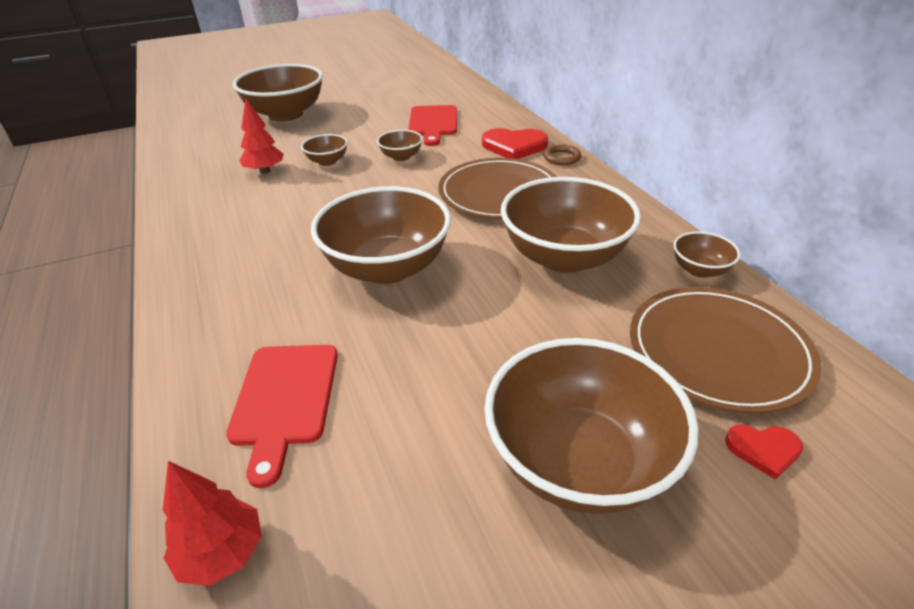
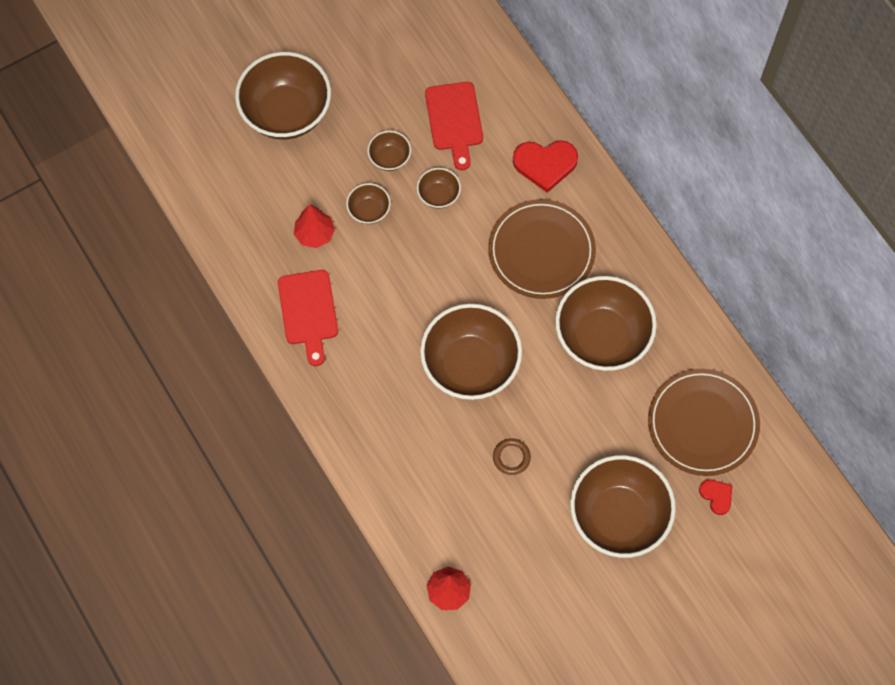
camera: 10 degrees left, 30 degrees up
(285, 399) = (442, 496): red cutting board -> red cutting board (308, 311)
(562, 158) = (592, 183): brown ring -> brown ring (511, 457)
(700, 270) = (701, 342): brown bowl -> brown bowl (389, 158)
(763, 450) = (716, 496): red heart -> red heart turned 120 degrees counterclockwise

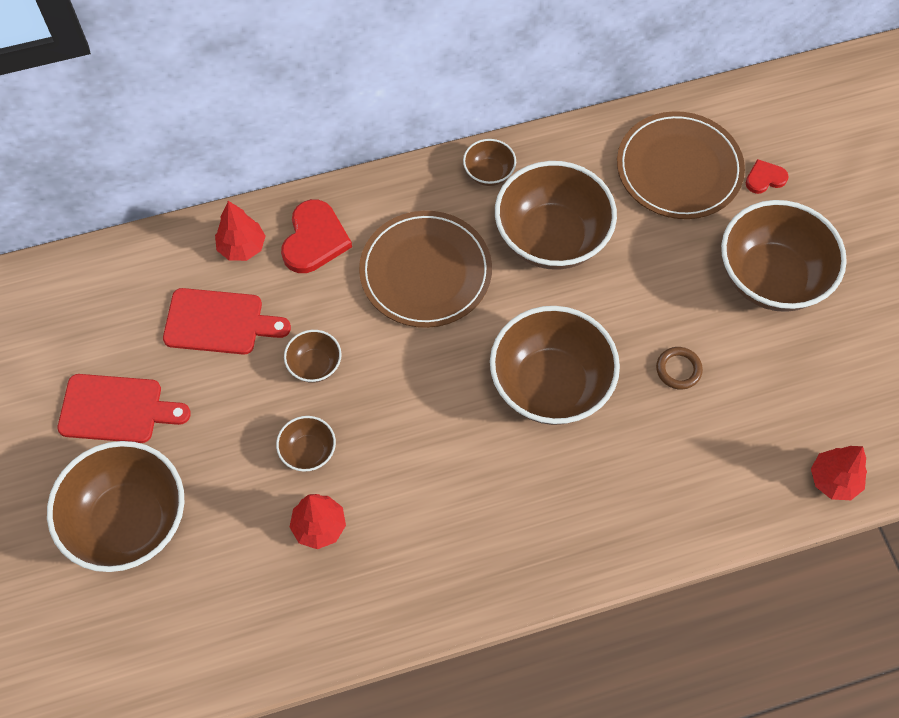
camera: 75 degrees left, 5 degrees down
(308, 311) = (427, 560): red cutting board -> red cutting board (116, 409)
(389, 158) = (243, 409): brown bowl -> brown bowl (489, 173)
(522, 116) = (242, 247): none -> red tree

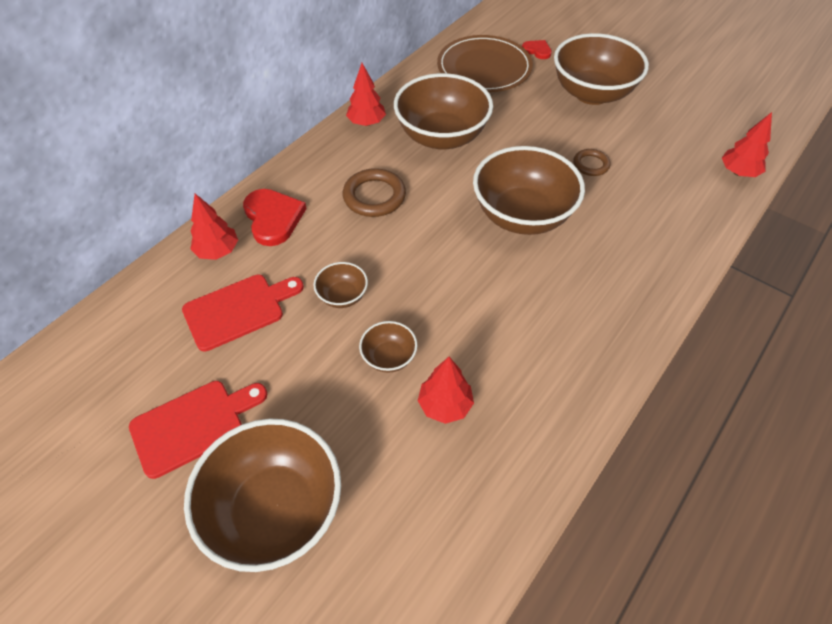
camera: 35 degrees left, 10 degrees down
(425, 272) = (374, 196): brown plate -> brown ring
(489, 173) = (367, 123): brown bowl -> red tree
(765, 178) = (537, 50): red heart -> red heart turned 90 degrees clockwise

